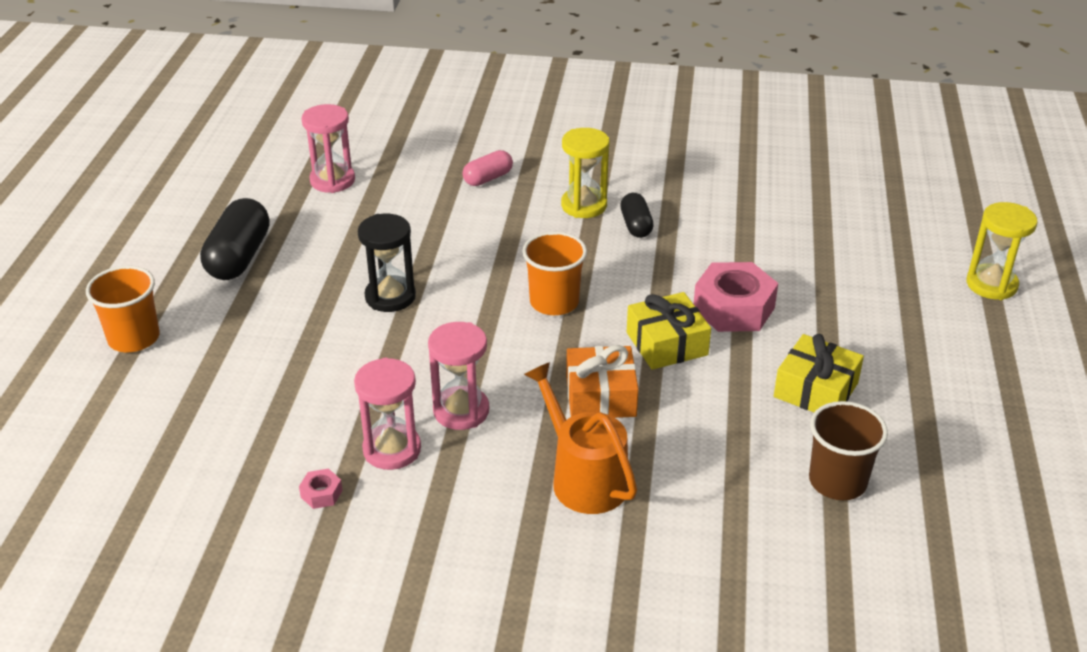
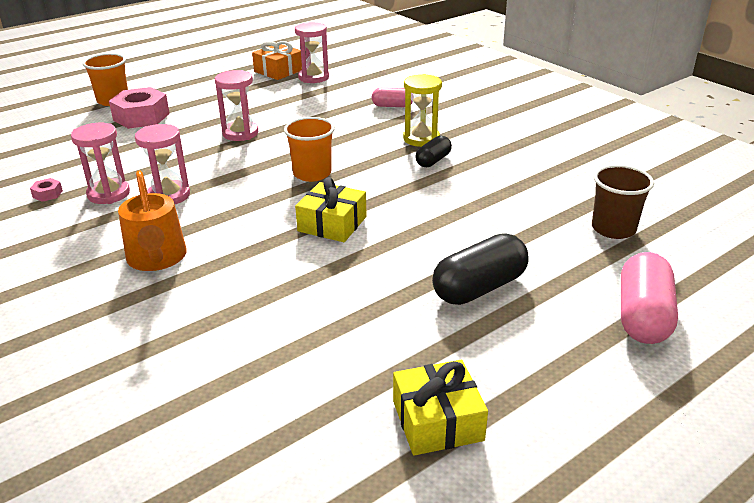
camera: 45 degrees right, 5 degrees down
(239, 257) = (212, 90): black capsule -> black capsule (479, 288)
(390, 297) = (240, 133): black hourglass -> pink hourglass
(583, 478) = (157, 259): orange watering can -> orange watering can turned 150 degrees clockwise
(600, 396) = (245, 228): orange gift -> orange gift (278, 71)
(734, 308) = (409, 228): pink nut -> pink nut (141, 117)
(816, 390) = (373, 299): yellow gift -> yellow gift (437, 420)
(837, 481) = (282, 356): brown cup -> brown cup (613, 229)
(991, 285) = (643, 316): yellow hourglass -> pink capsule

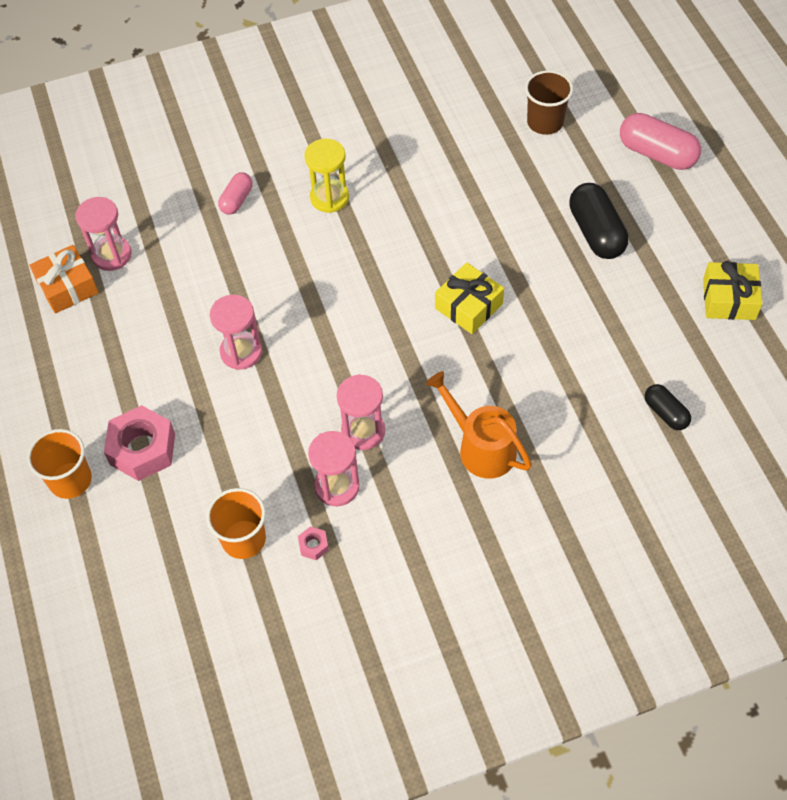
camera: 70 degrees left, 25 degrees up
(157, 259) = (481, 447): orange watering can -> orange watering can turned 135 degrees counterclockwise
(312, 174) = (366, 303): orange cup -> orange cup (243, 539)
(433, 161) = (381, 201): black capsule -> black capsule (665, 413)

